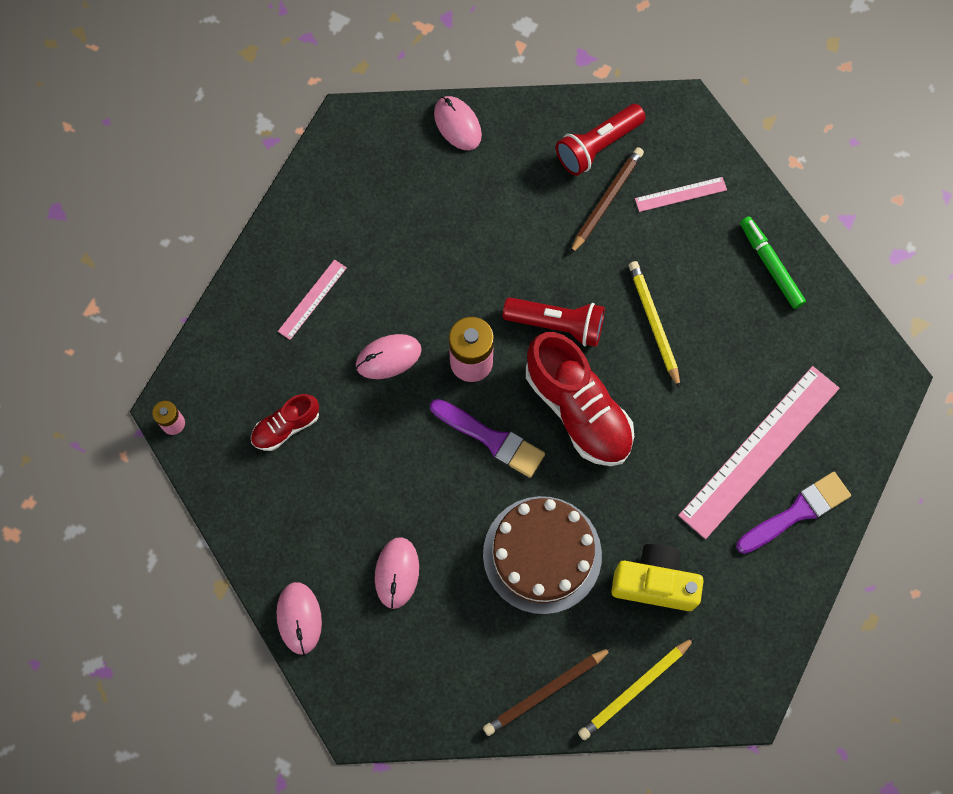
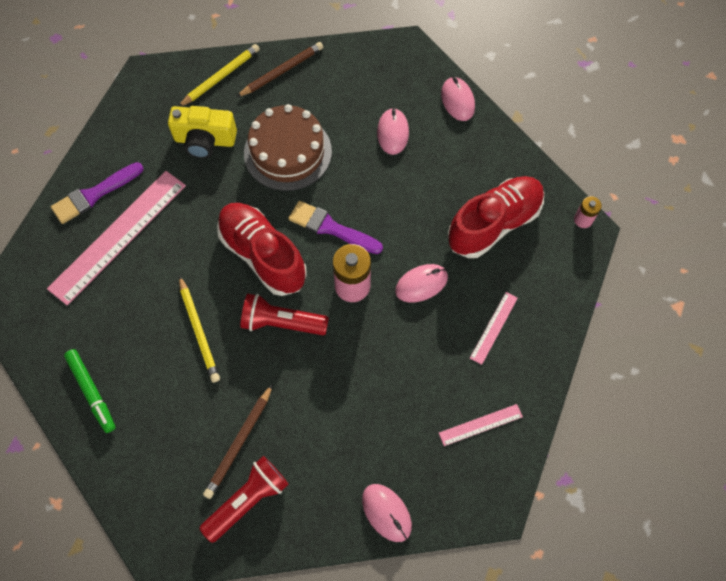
camera: 175 degrees right, 5 degrees down
(286, 427) = (494, 224): red shoe -> red shoe, size x1.92
(680, 194) = (169, 456): pink ruler -> pink ruler (480, 425)

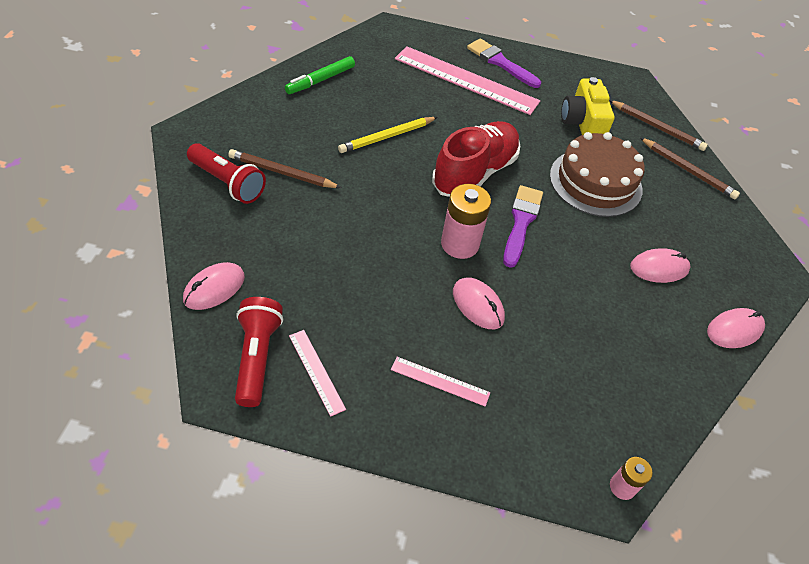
camera: 75 degrees right, 15 degrees down
(221, 77) = (657, 127): yellow pencil -> brown pencil
(282, 322) = (407, 192): red flashlight -> red flashlight (257, 357)
(494, 224) = (578, 376): red shoe -> none

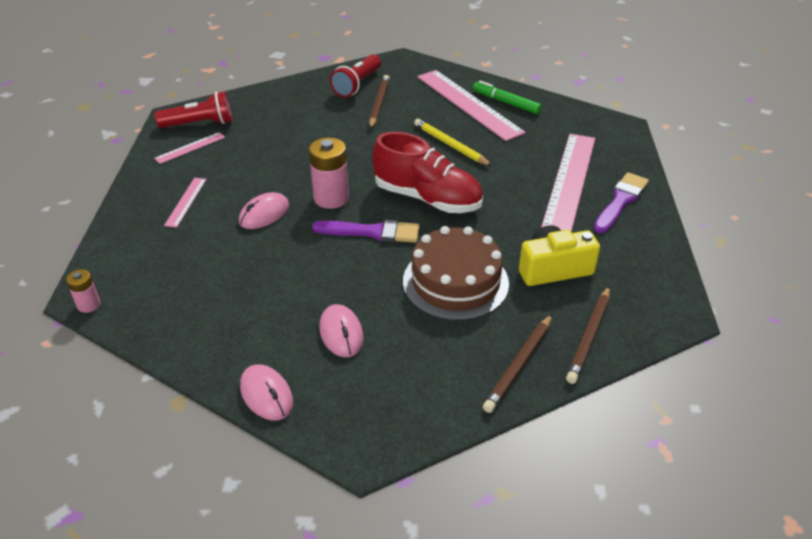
camera: 85 degrees right, 10 degrees down
(214, 288) = (255, 98): pink mouse -> none
(312, 105) = (468, 104): none -> pink ruler

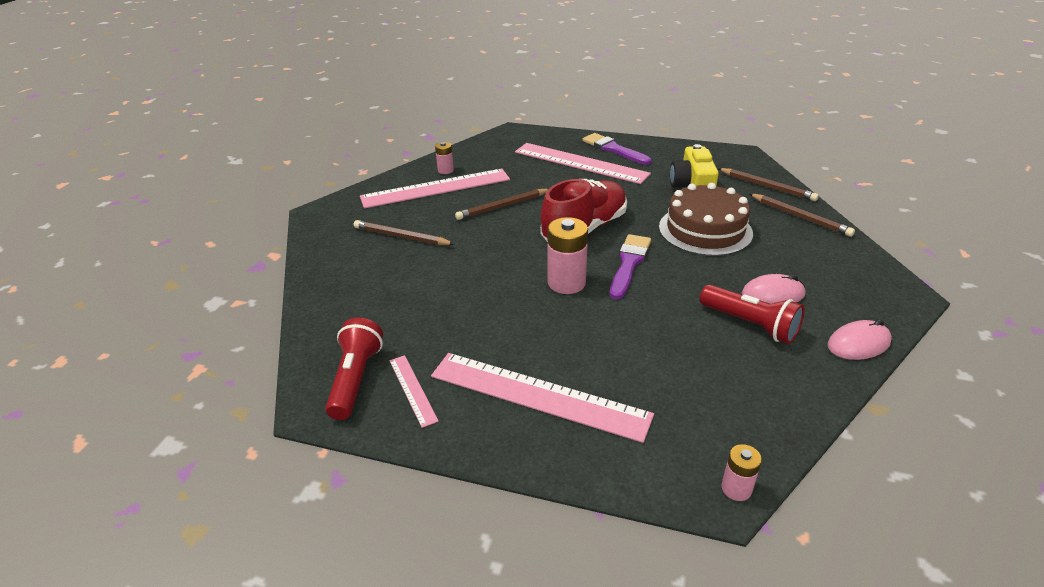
camera: 75 degrees left, 5 degrees down
(186, 202) = (538, 395): pink ruler -> pink ruler, size x2.16
(264, 214) = (582, 331): pink mouse -> none
(357, 85) = (350, 246): red flashlight -> red flashlight (750, 324)
(450, 145) = (502, 206): yellow pencil -> brown pencil
(506, 102) = (445, 170): green marker -> pink battery

